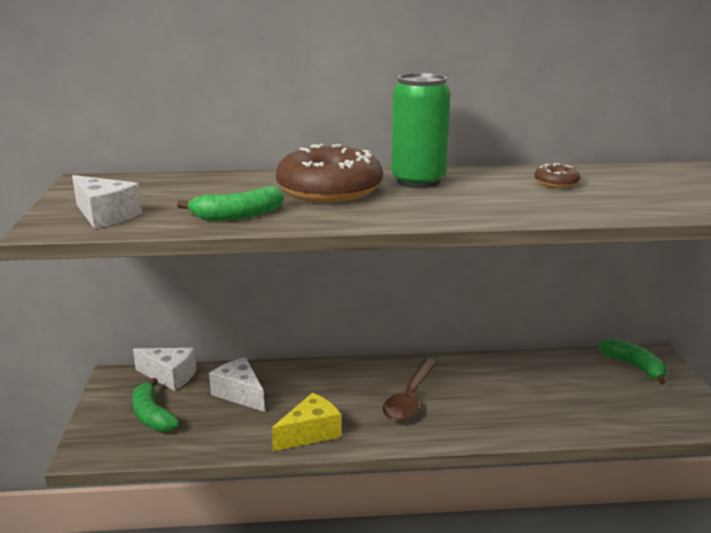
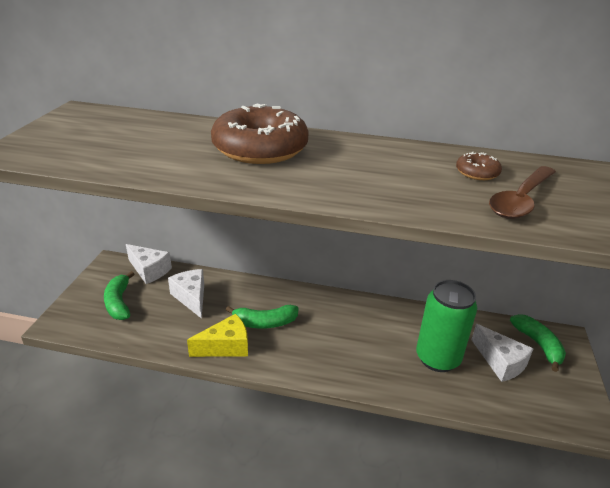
camera: 15 degrees right, 10 degrees up
(105, 215) = (60, 147): white cheese -> white cheese (500, 362)
(238, 215) = (161, 165): green banana -> green banana (264, 323)
(409, 398) = (321, 332): brown spoon -> brown spoon (520, 200)
(418, 181) = (346, 151): green can -> green can (437, 358)

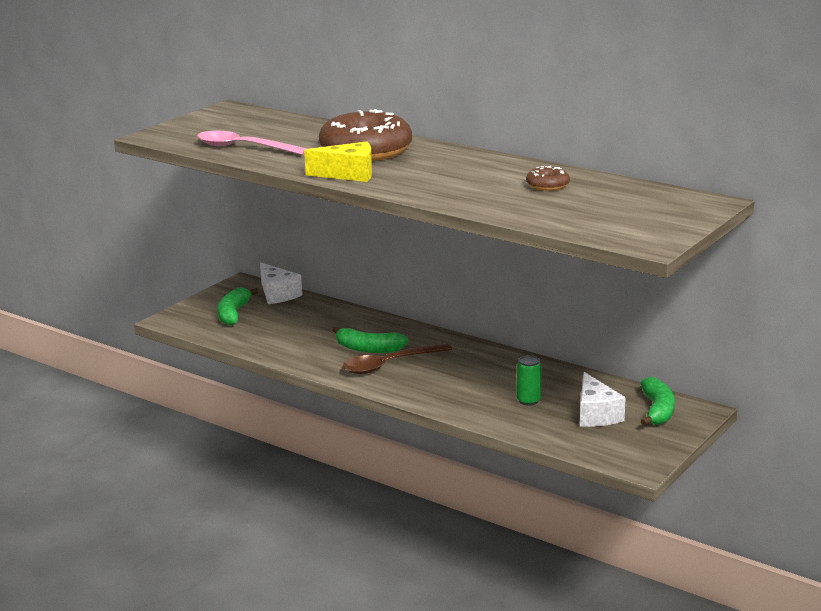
camera: 25 degrees right, 10 degrees down
(125, 159) = (243, 148): none -> pink spoon
(191, 297) = (307, 320): white cheese -> none
(226, 346) = (317, 359): yellow cheese -> yellow cheese (348, 174)
(437, 358) = (528, 401): green can -> green can, size x0.48
(520, 200) = (555, 206): brown spoon -> brown spoon (389, 365)

